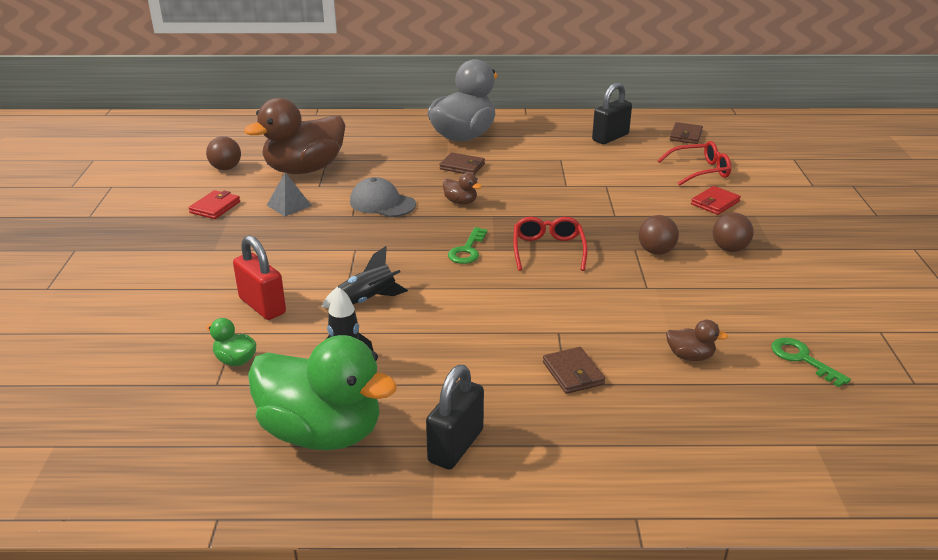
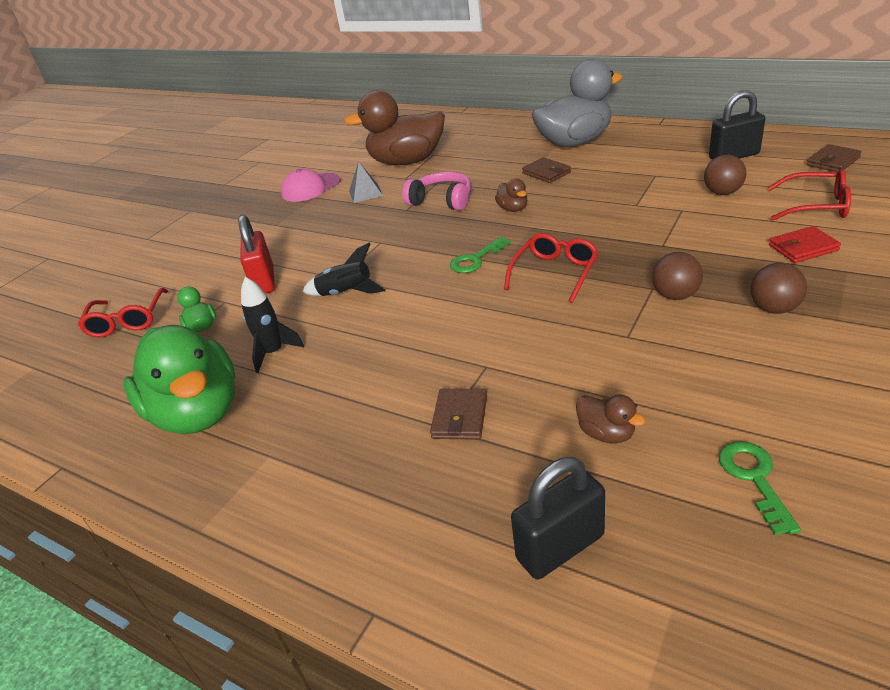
camera: 35 degrees right, 5 degrees up
(129, 374) = (127, 320): none -> red glasses
(215, 207) = (311, 188): red wallet -> pink cap
(226, 168) = (349, 155): brown ball -> brown ball (722, 192)
(382, 203) = (442, 201): grey cap -> pink headphones
(456, 446) = (284, 462): black padlock -> black padlock (560, 547)

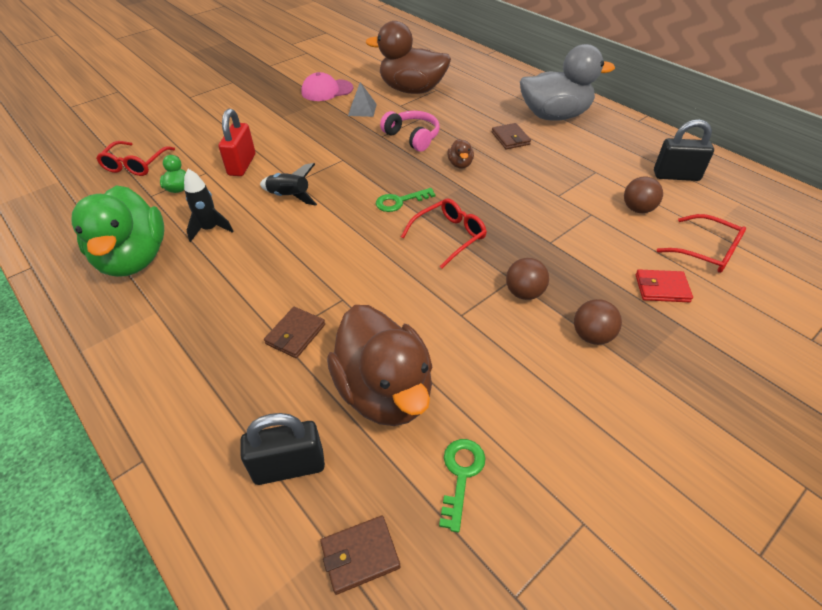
camera: 15 degrees right, 10 degrees up
(606, 433) = (385, 391): brown duck -> brown duck, size x2.46
(833, 161) = (758, 212): brown wallet -> brown wallet (360, 555)

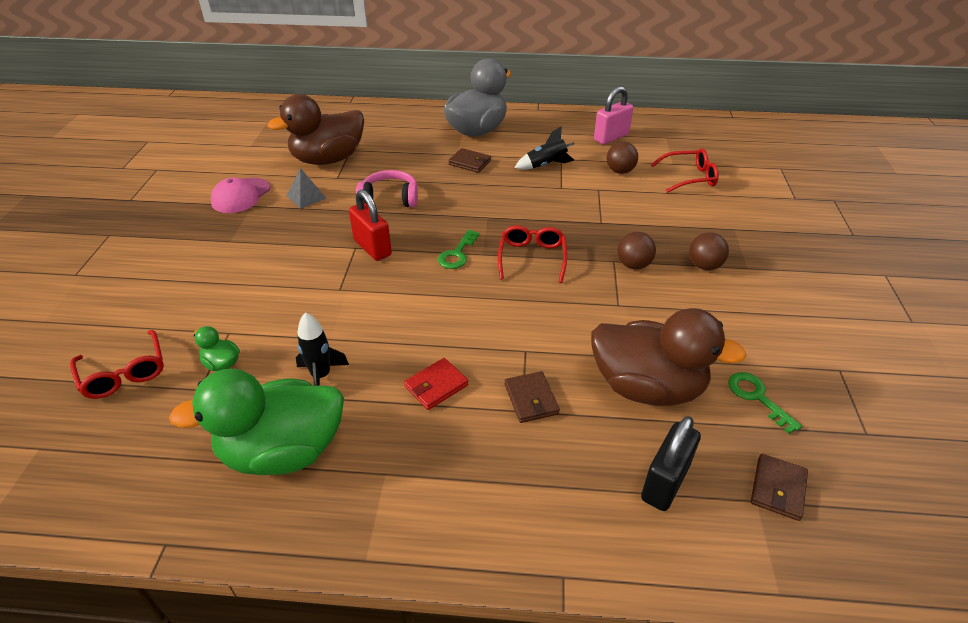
camera: 45 degrees left, 5 degrees down
(134, 259) = (283, 451): green duck -> green duck turned 135 degrees clockwise
(242, 165) = (259, 304): red padlock -> red padlock (372, 247)
(289, 197) = (355, 304): black rocket -> black rocket (546, 165)
(460, 164) = (461, 201): brown duck -> none
(662, 288) = (698, 213): red wallet -> red wallet (436, 386)
(676, 176) = (611, 137): black padlock -> pink padlock

